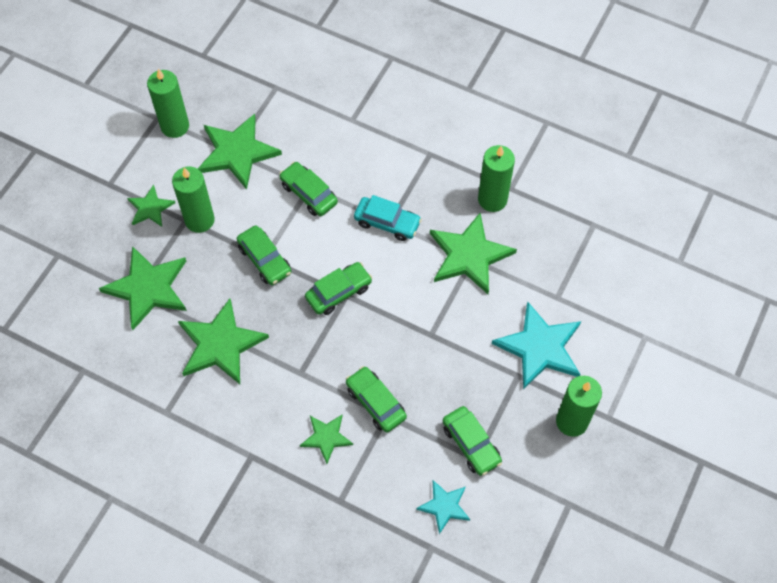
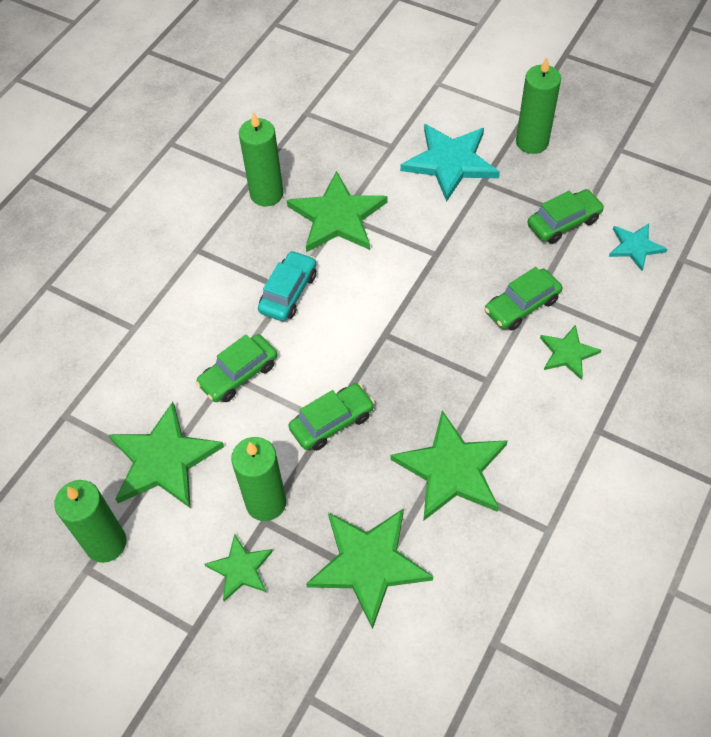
camera: 85 degrees left, 5 degrees down
(338, 292) = (380, 342): green car -> none

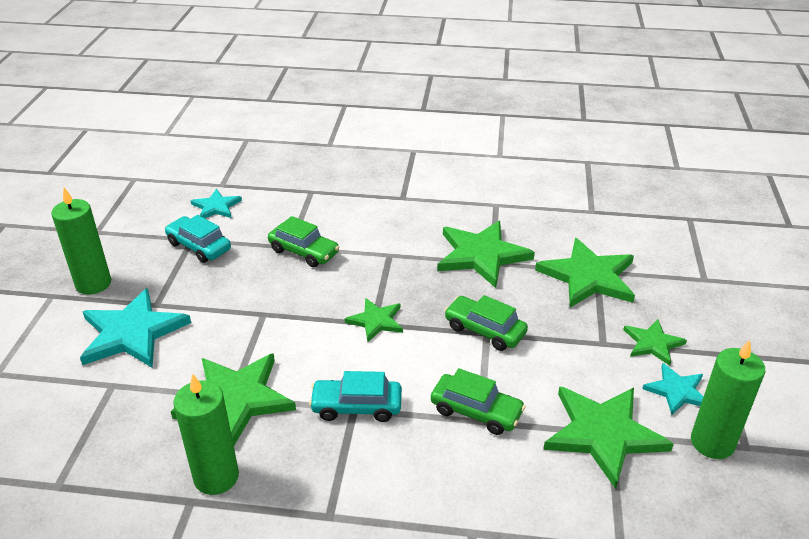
camera: 115 degrees left, 20 degrees down
(173, 552) = (677, 391): none -> turquoise star
(266, 503) = (587, 347): green candle -> none
(563, 222) = (199, 246): green car -> turquoise car
(567, 353) = (341, 221): green star -> green star (376, 321)

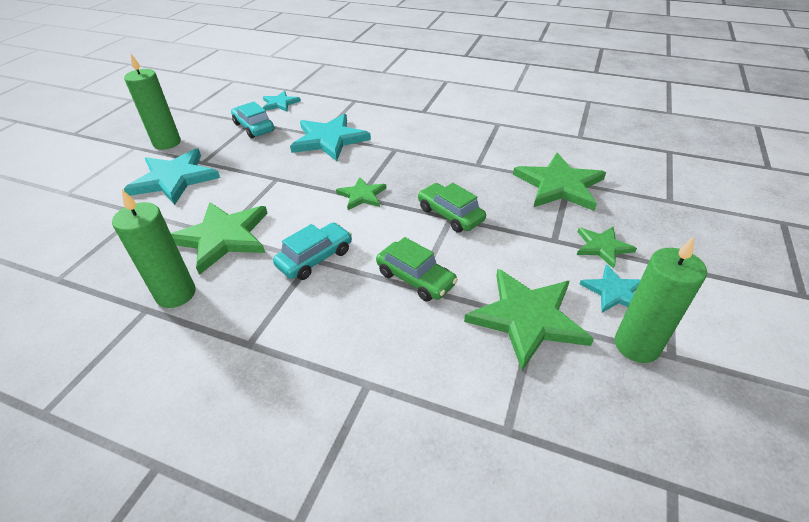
camera: 15 degrees right, 5 degrees up
(304, 252) = (329, 139): green car -> turquoise star
(356, 407) = (315, 258): turquoise car -> turquoise car turned 120 degrees clockwise
(481, 255) = (471, 158): green star -> none

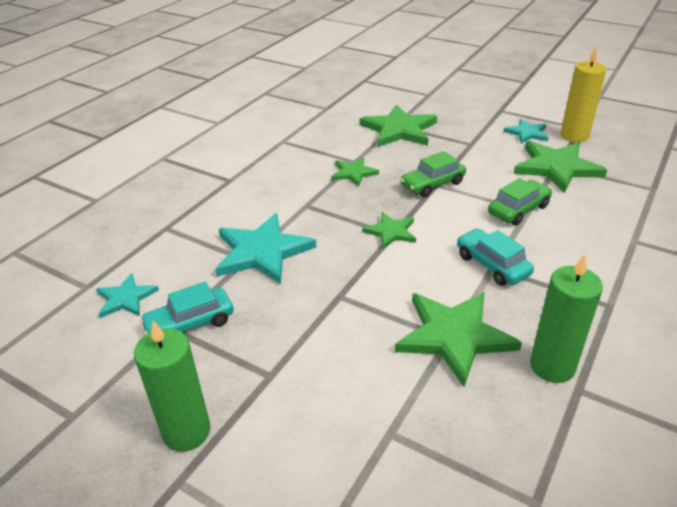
camera: 80 degrees left, 5 degrees down
(174, 179) = (308, 403): turquoise star -> none
(602, 247) = (480, 128): green star -> green star (353, 173)
(636, 345) = (574, 136): green candle -> yellow candle

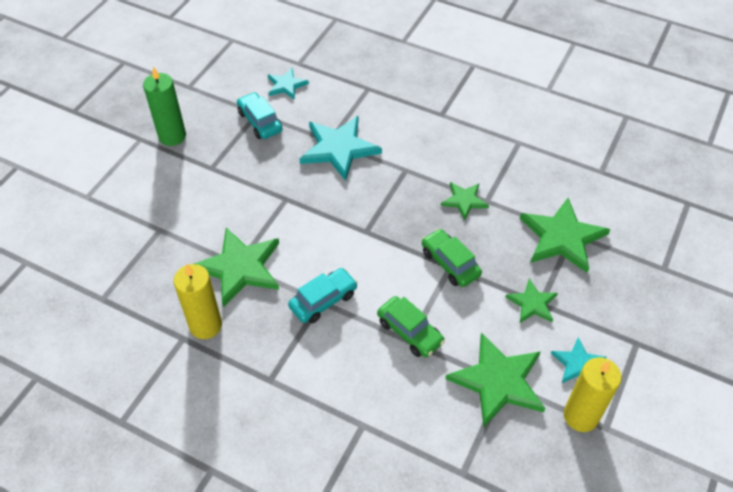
camera: 85 degrees right, 15 degrees up
(391, 232) = (368, 230): green star -> green star (532, 303)
(552, 366) = (205, 325): green candle -> yellow candle

